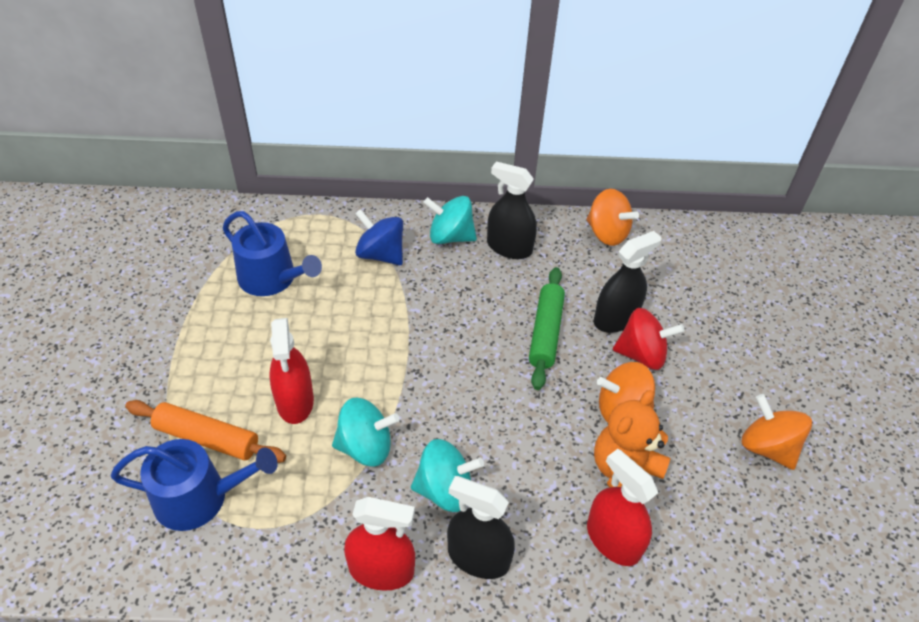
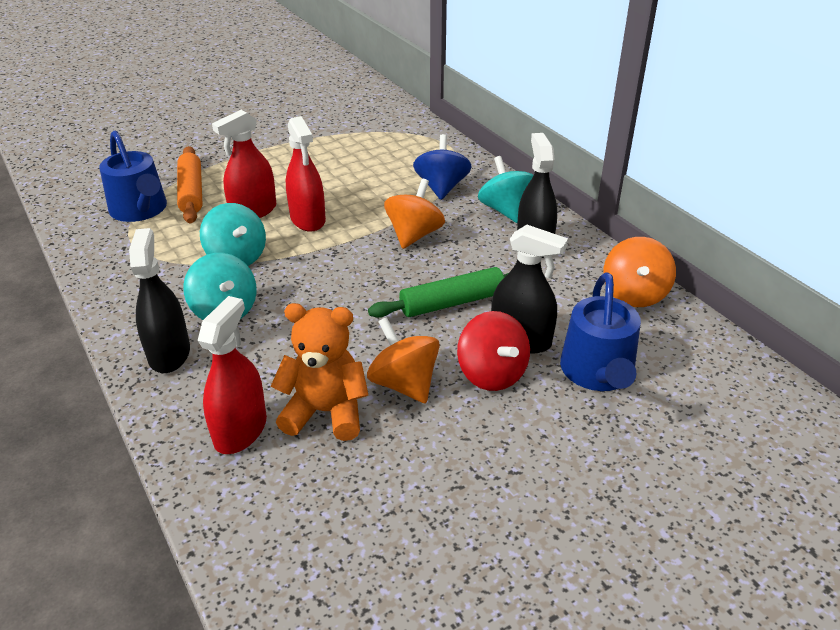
camera: 60 degrees right, 10 degrees down
(272, 279) = (360, 156): blue watering can -> blue watering can (598, 373)
(381, 570) = (127, 309): red spray bottle -> red spray bottle (308, 219)
(767, 447) = (456, 518): orange spinning top -> orange spinning top (414, 235)

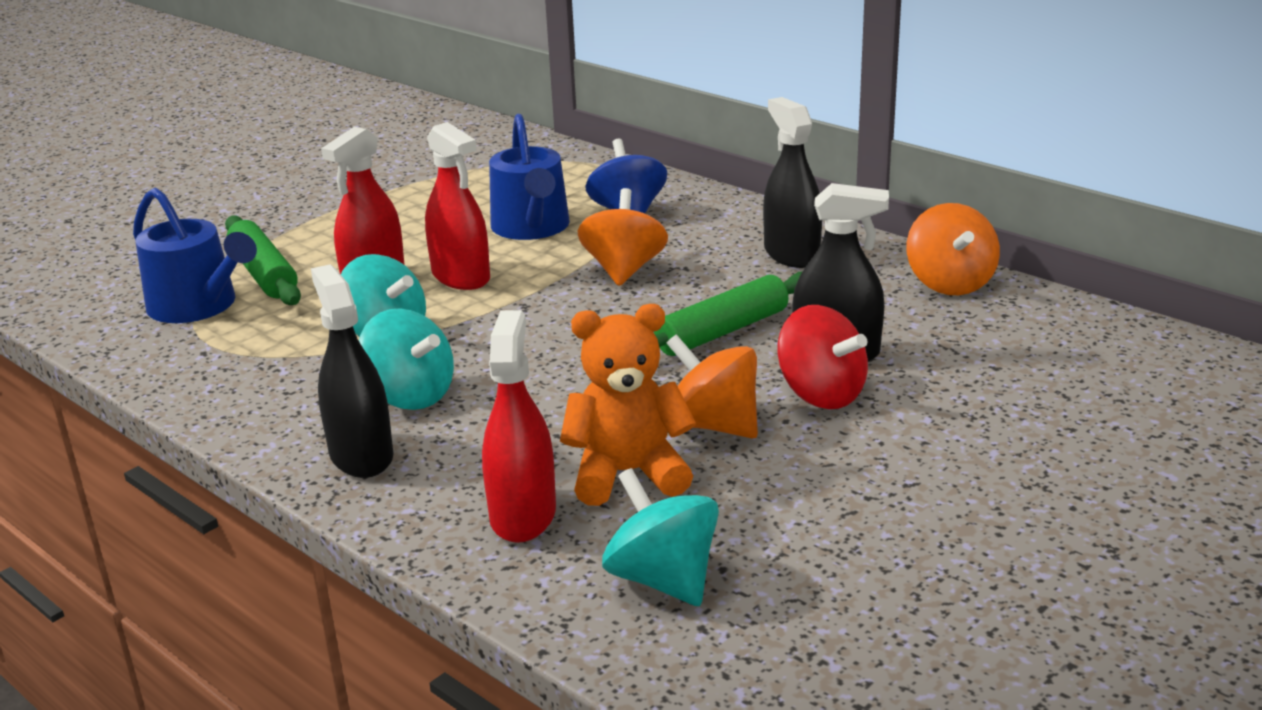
camera: 15 degrees left, 10 degrees down
(191, 192) = (264, 273): orange rolling pin -> green rolling pin
(506, 210) = (731, 224): turquoise spinning top -> turquoise spinning top (662, 579)
(598, 373) = (953, 368): blue watering can -> blue watering can (532, 228)

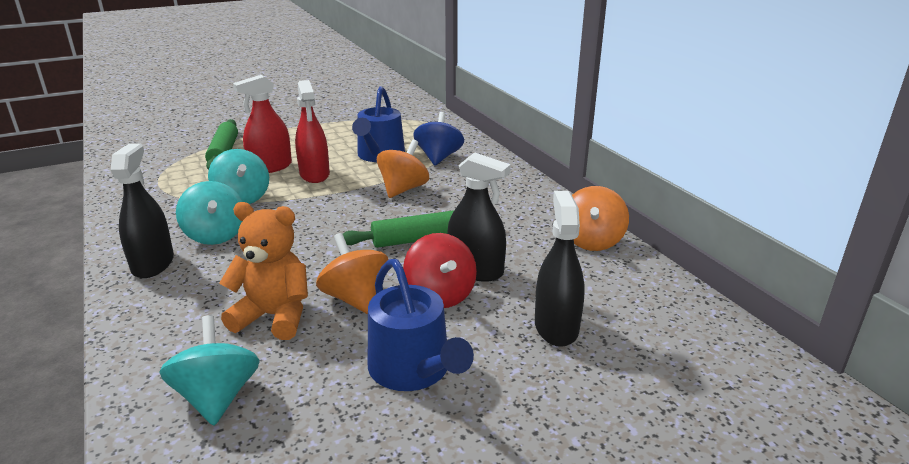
camera: 20 degrees right, 0 degrees up
(199, 306) = (176, 162): blue watering can -> blue watering can (413, 370)
(523, 515) = (190, 326): red spray bottle -> none
(791, 254) = (508, 200): black spray bottle -> black spray bottle (556, 327)

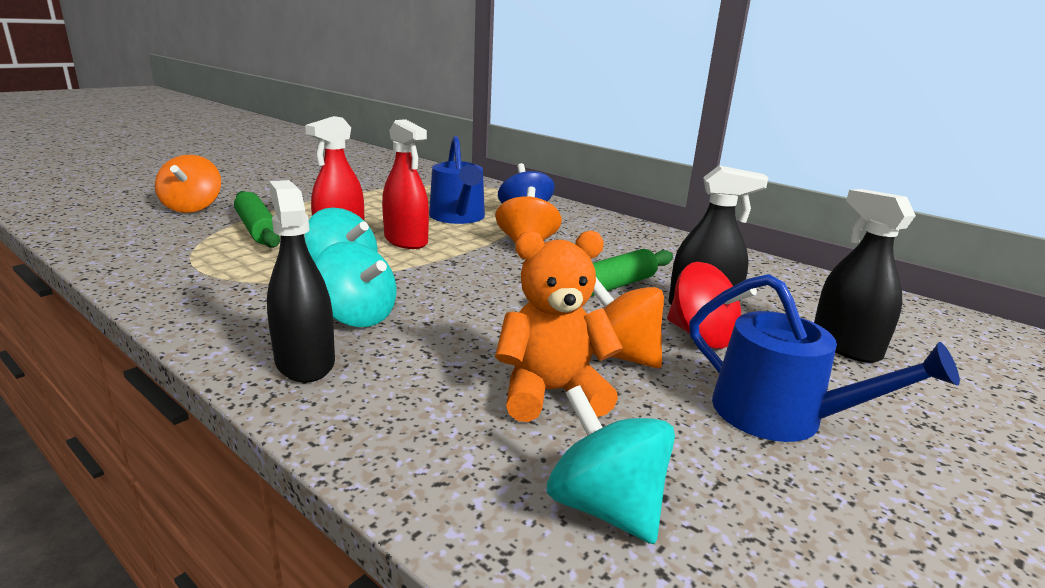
camera: 25 degrees left, 5 degrees down
(592, 241) = (765, 268): orange spinning top -> orange spinning top (192, 208)

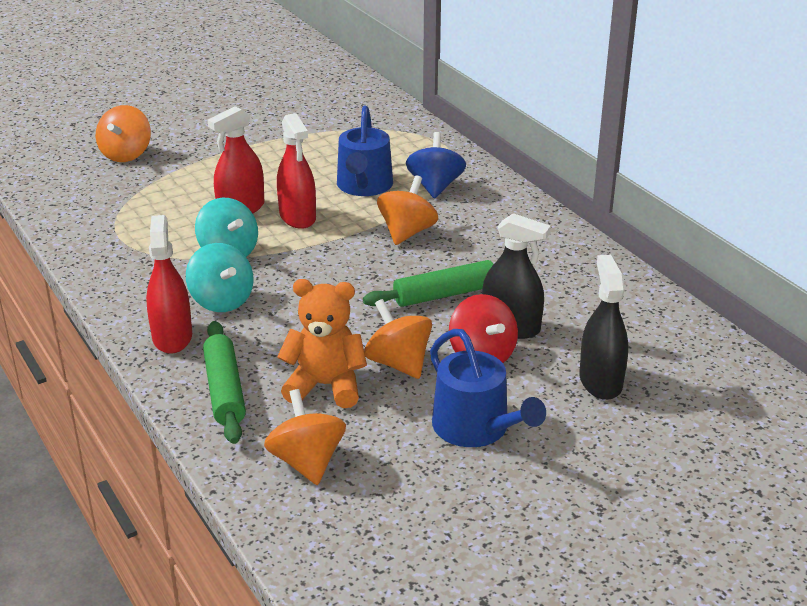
camera: 20 degrees right, 10 degrees up
(258, 229) = (175, 190): green rolling pin -> green rolling pin (225, 390)
(305, 362) = (172, 337): black spray bottle -> red spray bottle
(605, 506) = (307, 462): turquoise spinning top -> orange spinning top

